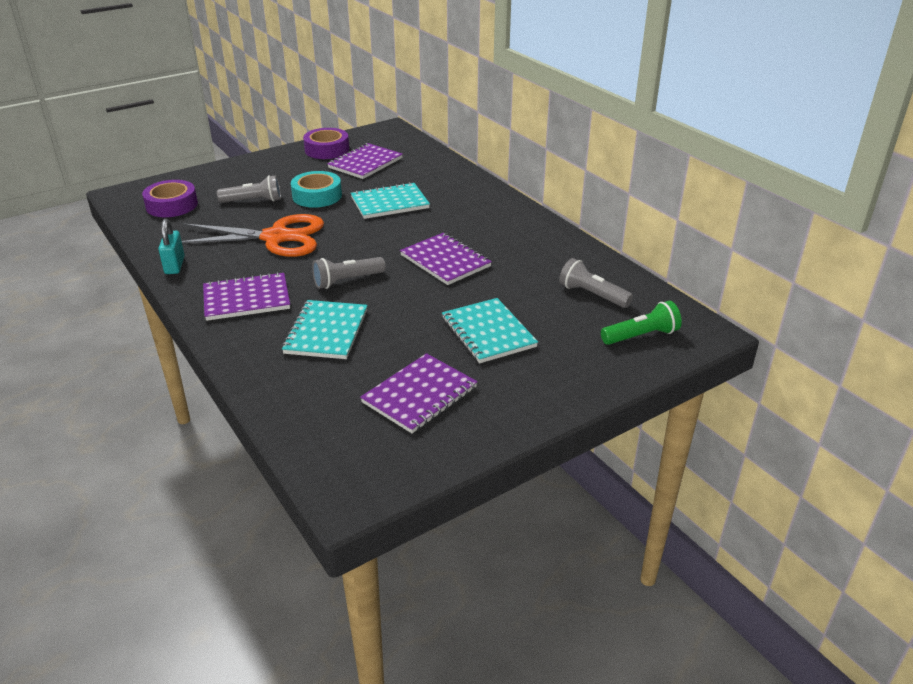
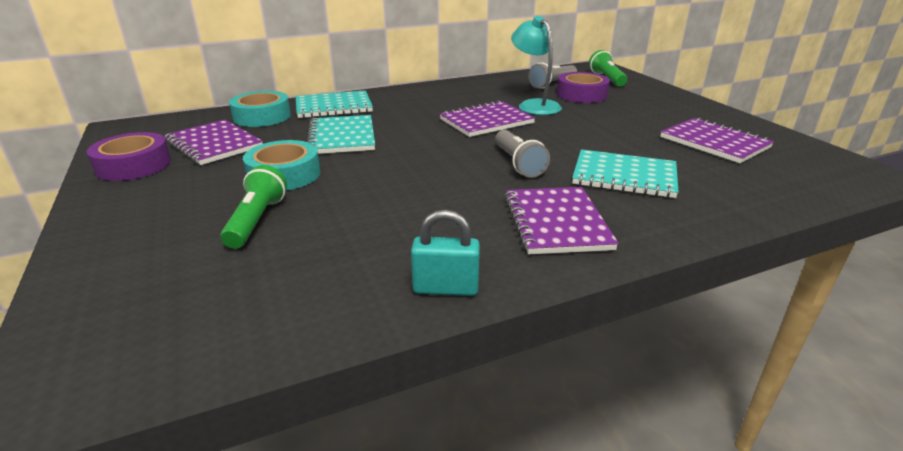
camera: 80 degrees left, 5 degrees down
(171, 205) = (194, 306): purple tape -> purple tape (581, 94)
(253, 201) = (256, 220): grey flashlight -> green flashlight
(276, 237) = (392, 203): orange scissors -> none
(426, 166) = (262, 116): none -> turquoise tape
(488, 332) = (611, 115): turquoise notebook -> turquoise notebook (333, 107)
(505, 284) = (534, 105): none -> turquoise lamp

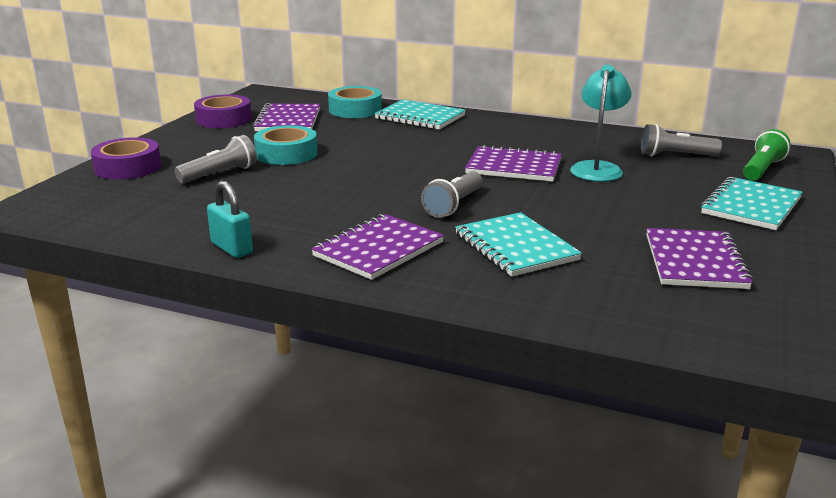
camera: 45 degrees right, 5 degrees down
(256, 220) = (220, 174): green flashlight -> grey flashlight
(342, 137) = (374, 142): turquoise notebook -> turquoise notebook (751, 206)
(581, 94) = (679, 175): purple tape -> purple tape (128, 167)

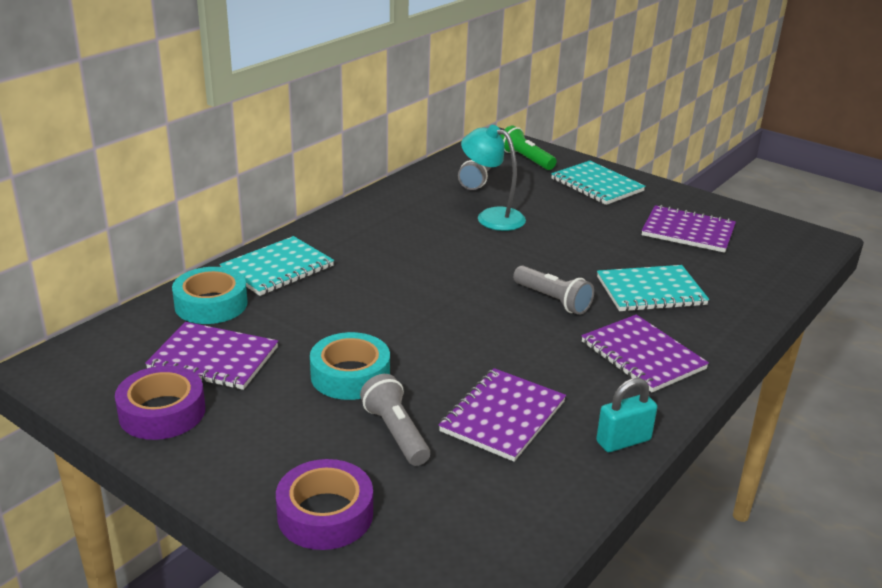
camera: 75 degrees left, 5 degrees up
(514, 167) = (468, 251): purple notebook -> purple notebook (502, 416)

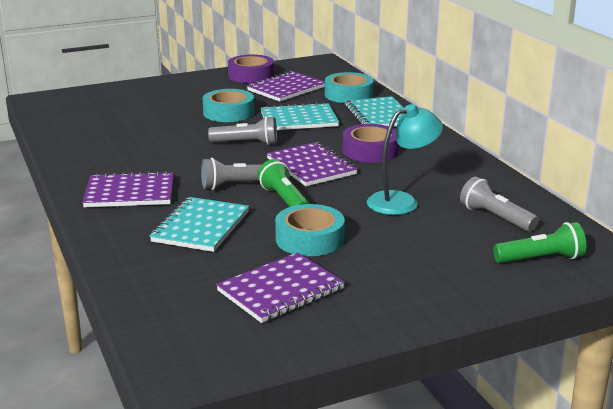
camera: 120 degrees right, 5 degrees down
(325, 514) = (131, 91): purple tape -> purple tape (370, 151)
(395, 433) = (164, 113): grey flashlight -> grey flashlight (246, 143)
(502, 416) = (137, 137): purple notebook -> purple notebook (311, 166)
(552, 267) = (284, 200): none -> green flashlight
(596, 185) = (438, 279): turquoise notebook -> turquoise notebook (299, 119)
(605, 239) = (309, 239): none -> turquoise tape
(623, 441) = (69, 160): turquoise padlock -> none

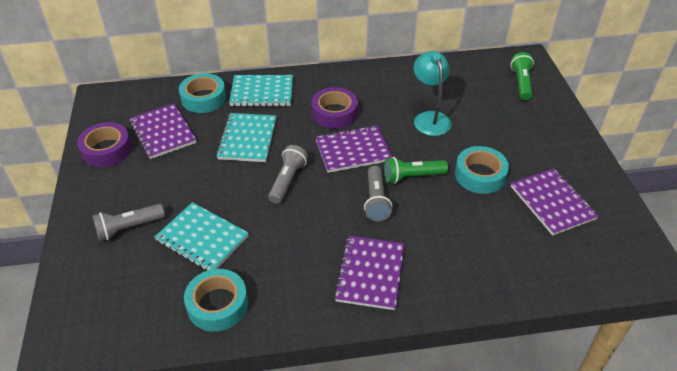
camera: 75 degrees left, 20 degrees up
(200, 227) = (449, 232): turquoise notebook -> turquoise notebook (202, 239)
(228, 113) = (204, 181): turquoise tape -> turquoise tape (217, 305)
(495, 218) = (464, 85): grey flashlight -> grey flashlight (128, 228)

